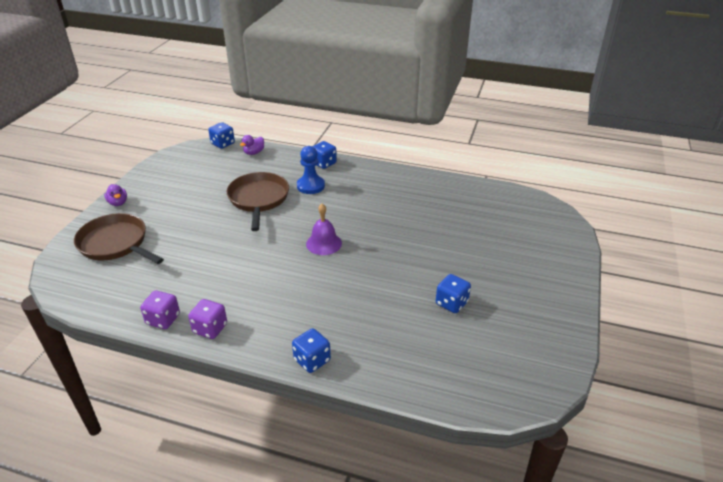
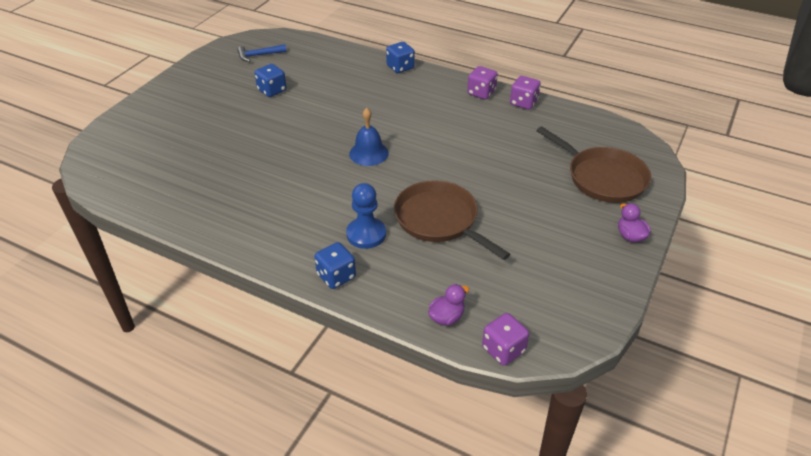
camera: 170 degrees left, 5 degrees up
(223, 144) = (503, 350): blue dice -> purple dice
(258, 199) = (439, 220): brown pan -> brown pan turned 135 degrees clockwise
(324, 243) = (368, 153): purple bell -> blue bell
(504, 359) = (259, 55): none -> blue hammer

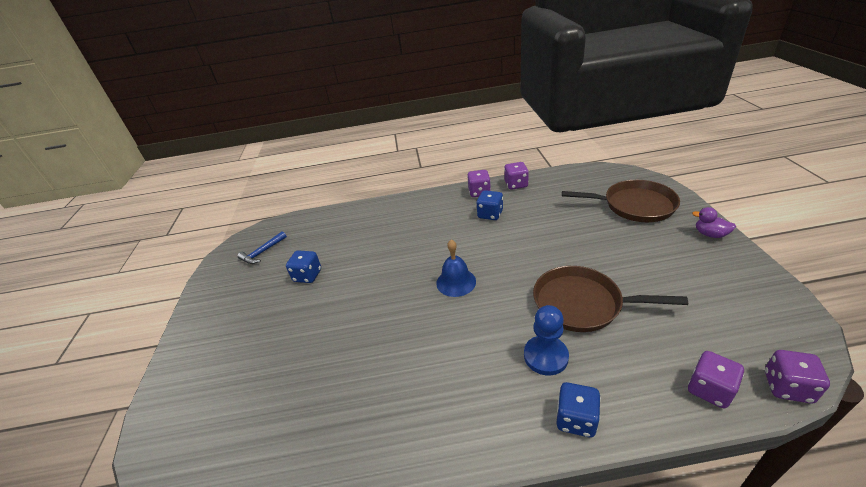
camera: 30 degrees left, 5 degrees down
(400, 67) = (397, 204): blue dice -> blue dice (490, 214)
(446, 317) = (709, 389): purple duck -> purple dice

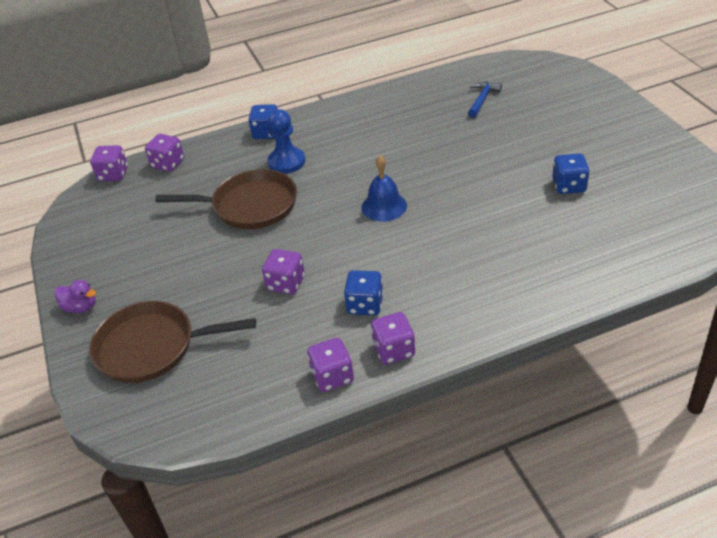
camera: 165 degrees right, 5 degrees up
(262, 252) = (667, 202): blue hammer -> blue hammer (482, 100)
(543, 232) = (286, 283): none -> purple dice

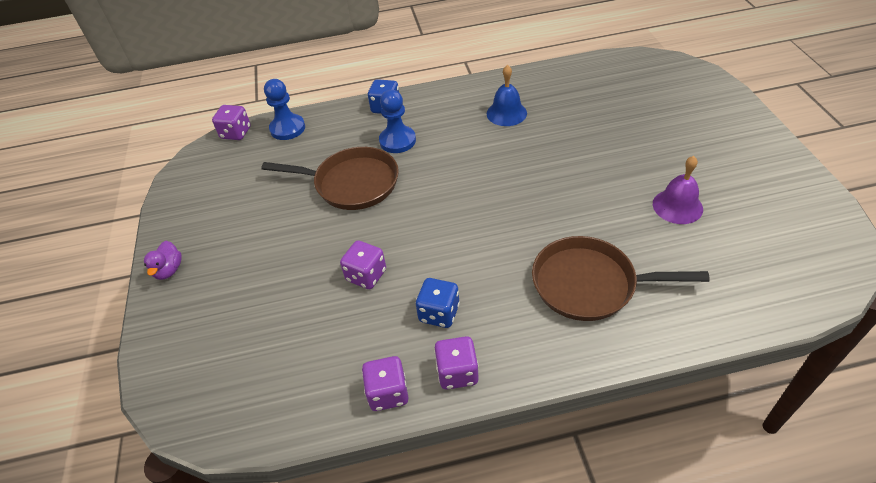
camera: 10 degrees right, 5 degrees up
(81, 307) = (169, 270): purple duck -> purple duck turned 60 degrees clockwise
(152, 347) = (222, 326): brown pan -> brown pan (589, 284)
(168, 164) = (287, 128): purple dice -> blue pawn
(384, 206) = (481, 202): blue bell -> blue bell (506, 113)
(482, 100) = (603, 97): blue hammer -> none
(569, 186) = (677, 206): blue dice -> purple bell

